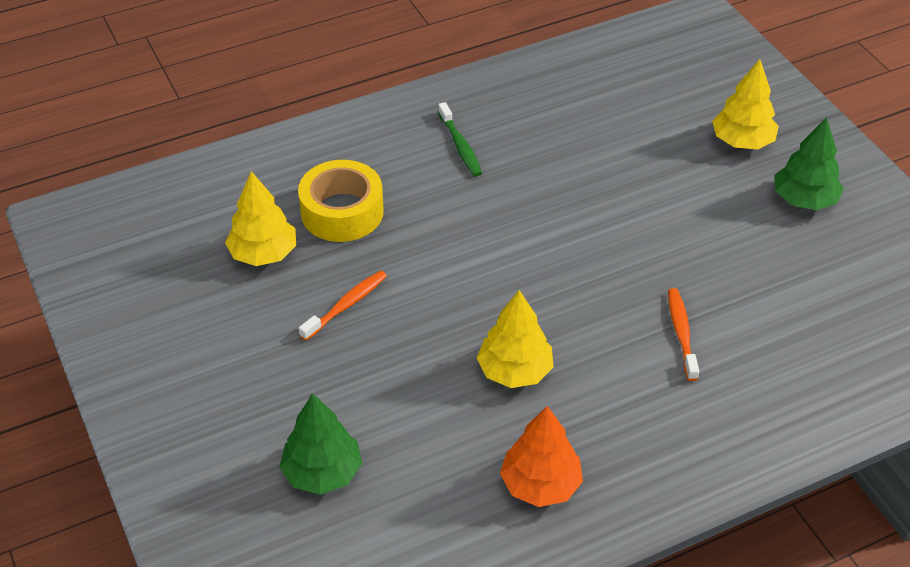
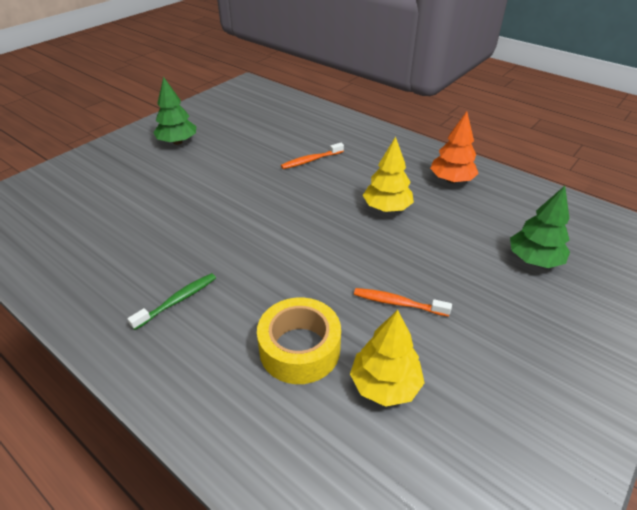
camera: 115 degrees left, 5 degrees down
(742, 141) = (128, 170): yellow tree -> none

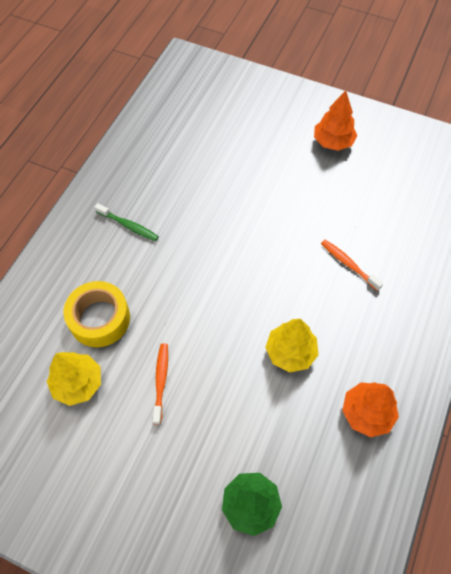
camera: 75 degrees right, 20 degrees up
(177, 142) = (333, 142): green tree -> orange tree

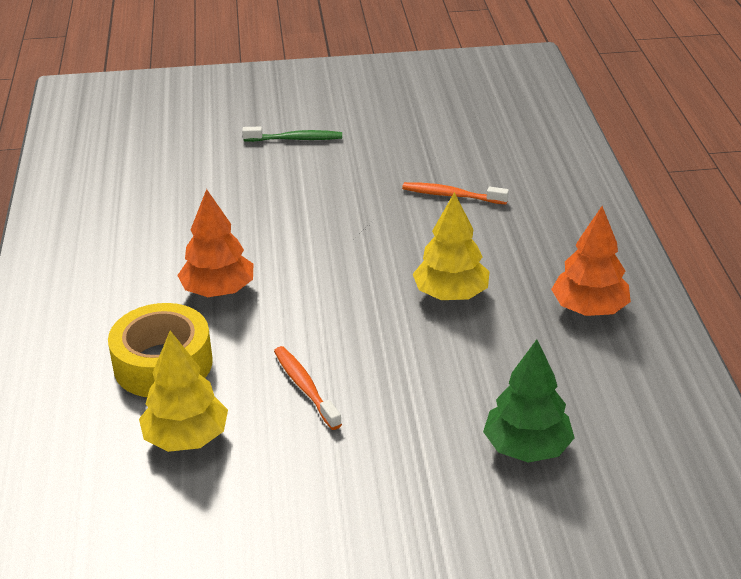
camera: 30 degrees left, 25 degrees down
(128, 226) = (127, 262): green toothbrush -> green toothbrush (296, 139)
(333, 142) = (338, 102): orange tree -> orange tree (218, 291)

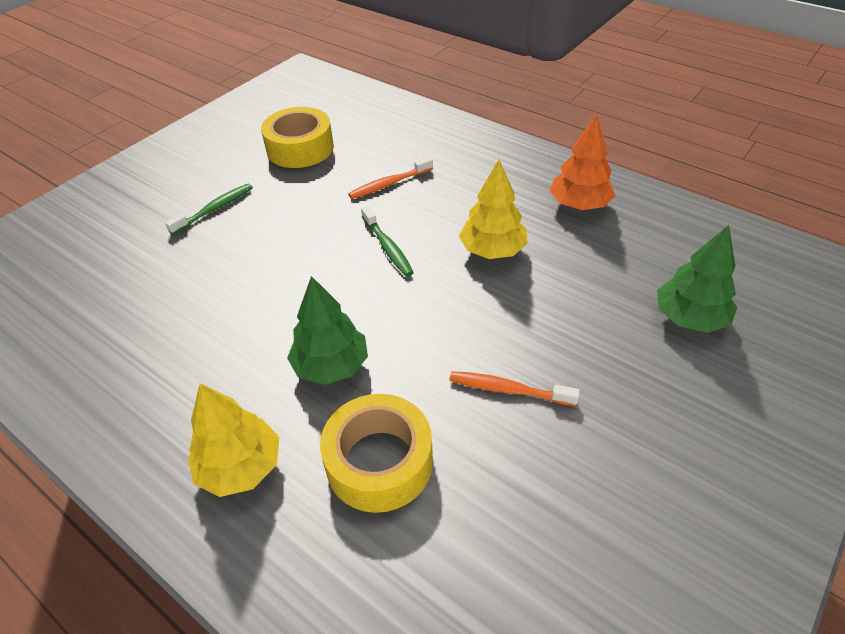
camera: 45 degrees left, 10 degrees up
(186, 438) = (492, 508): yellow tree -> yellow tree (240, 467)
(218, 291) = (331, 366): orange tree -> green tree
(374, 241) = (387, 247): none -> green toothbrush
(425, 127) = (300, 148): none -> yellow tape

